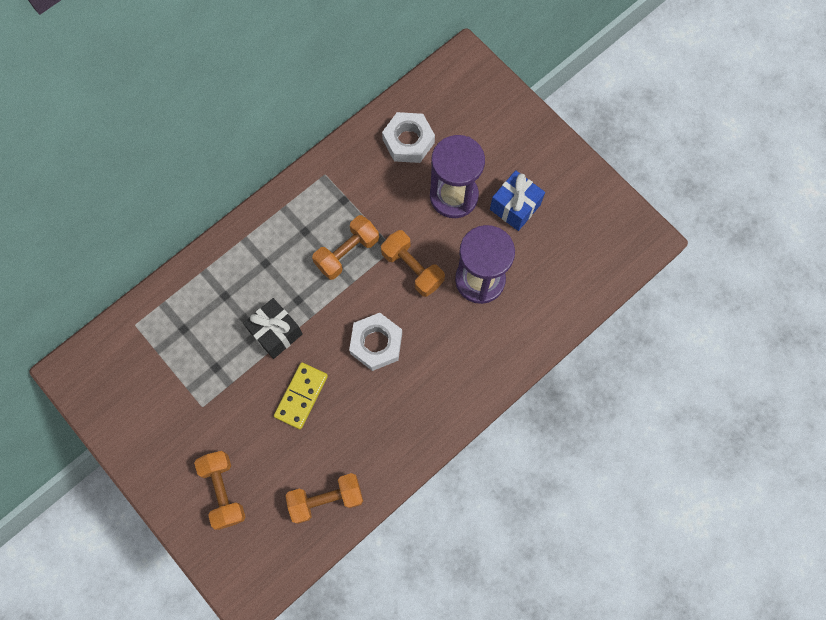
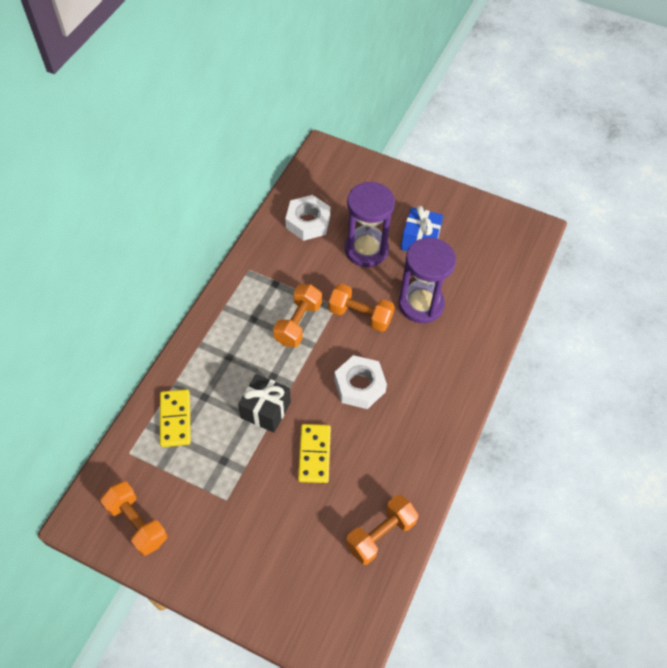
camera: 25 degrees left, 15 degrees down
(189, 308) = (175, 419): none -> yellow domino
(223, 491) = (281, 567): orange dumbbell -> orange dumbbell (137, 523)

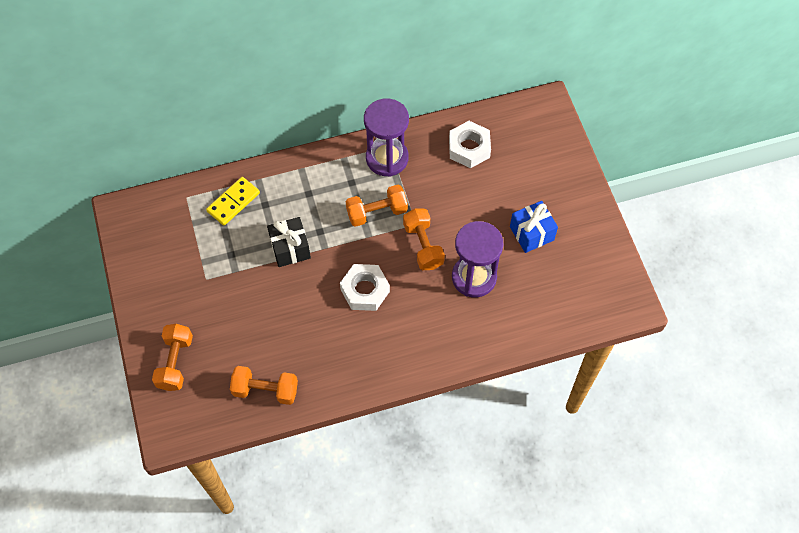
camera: 50 degrees right, 5 degrees up
(137, 523) = (145, 243): orange dumbbell -> orange dumbbell (175, 362)
(314, 454) = (286, 304): yellow domino -> none
(366, 249) = (485, 204): purple hourglass -> purple hourglass (387, 158)

